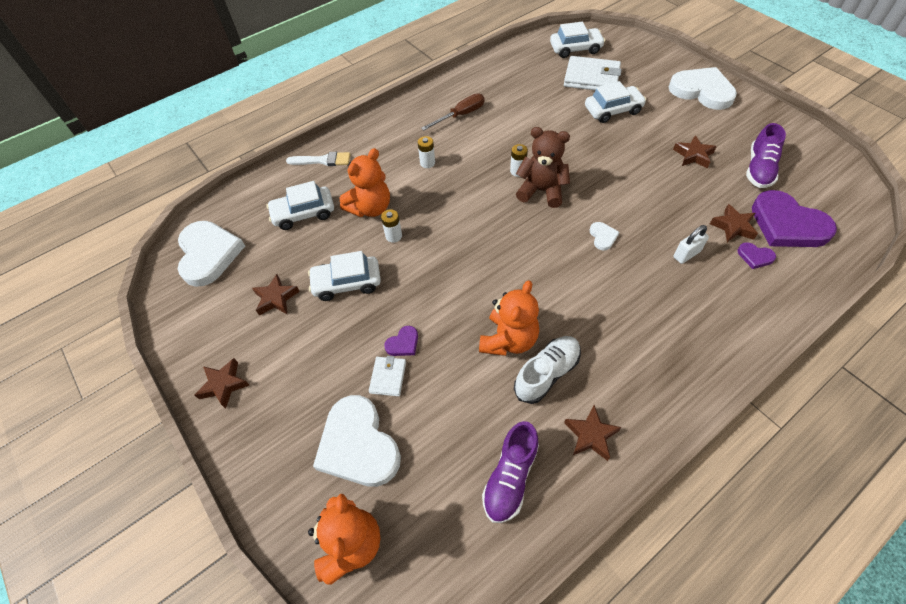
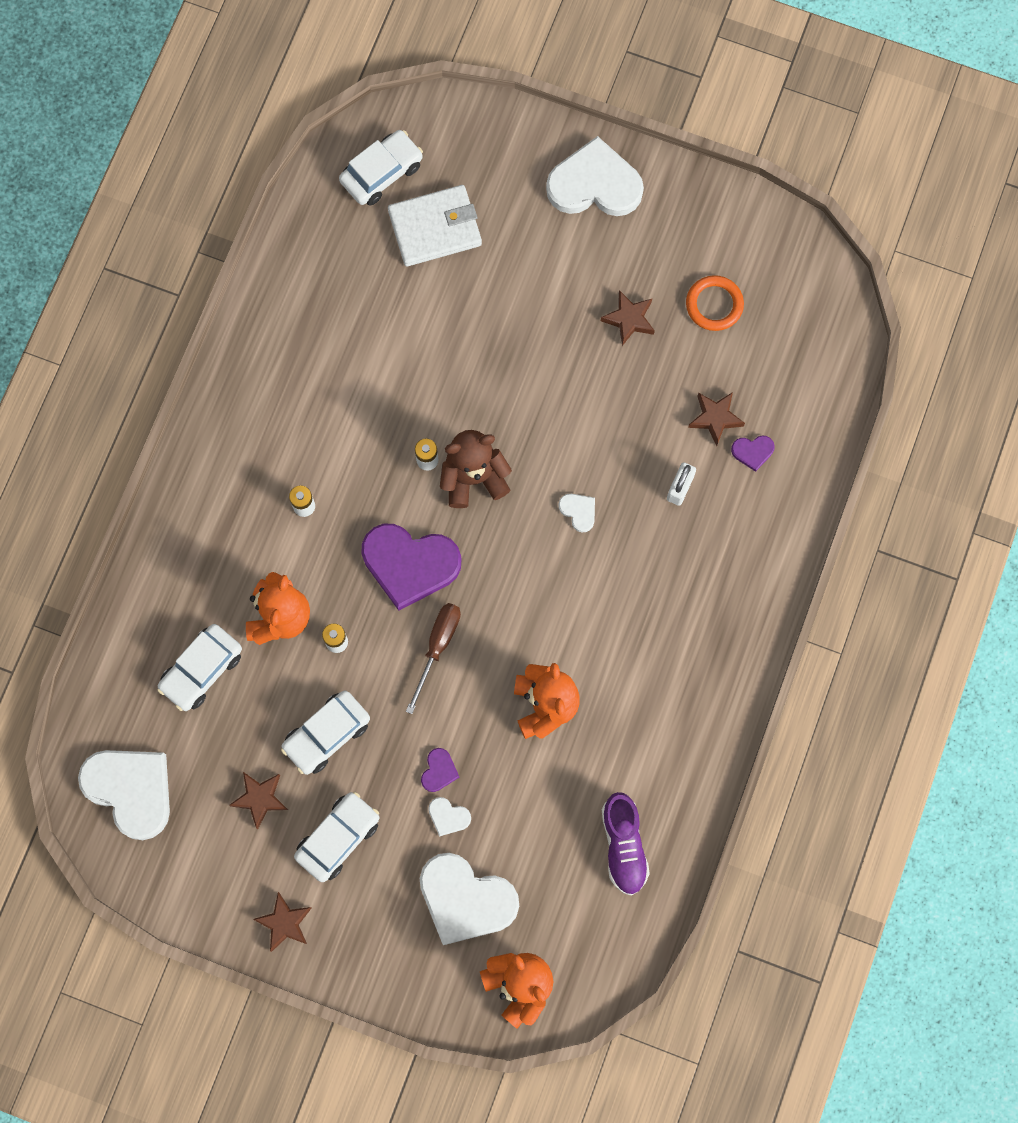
camera: 35 degrees left, 20 degrees up
(322, 160) = (161, 575): white brush -> none
(388, 377) = (448, 817): white wallet -> white heart
(460, 115) = (295, 396): brown screwdriver -> brown screwdriver (437, 647)
(547, 373) = (603, 721): white shoe -> none
(591, 435) = (675, 762): brown star -> none
(613, 110) = (494, 283): white car -> white car (338, 838)
(759, 169) = (714, 305): purple shoe -> orange ring
(787, 224) = (772, 383): purple heart -> purple heart (410, 564)

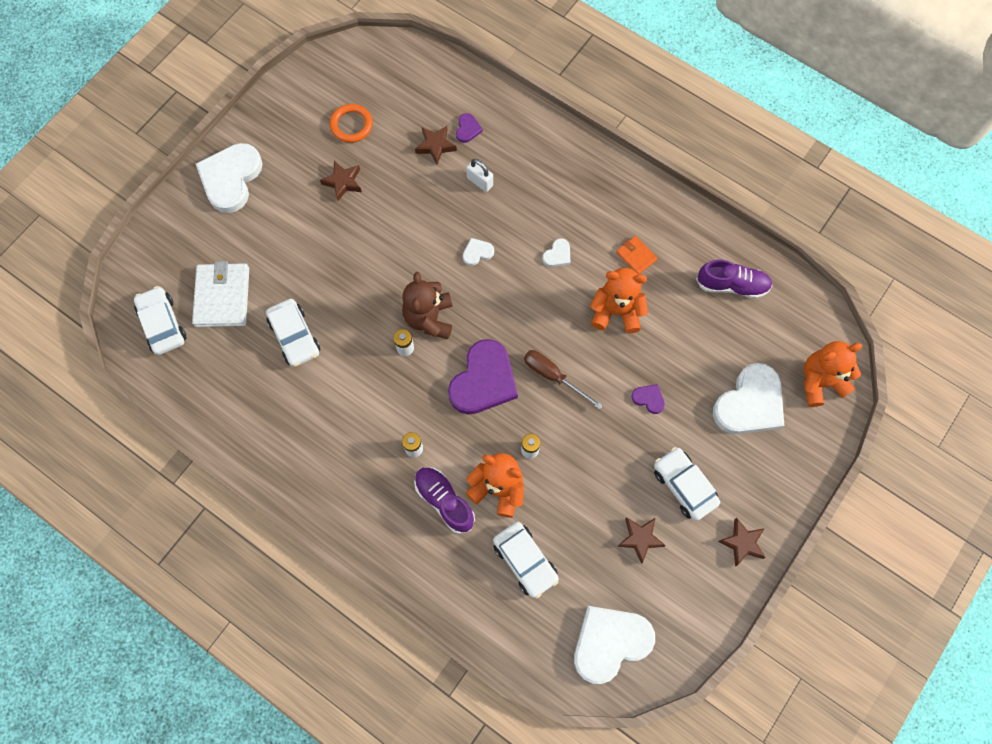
camera: 75 degrees left, 5 degrees down
(249, 559) = (444, 501): none -> purple shoe
(327, 734) = (601, 475): white car -> white car (295, 336)
(448, 817) = (685, 400): white heart -> white heart (557, 255)
(630, 712) = (636, 256): none -> orange wallet

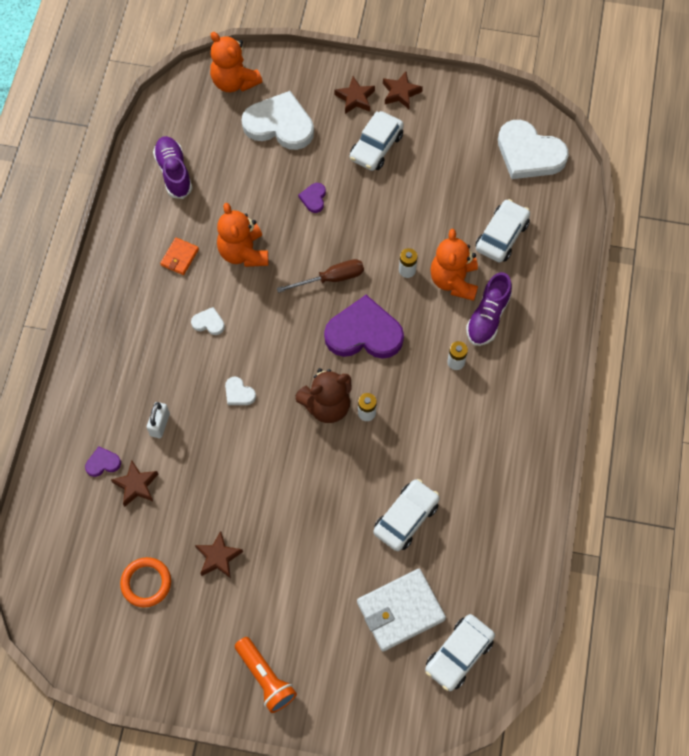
camera: 115 degrees left, 5 degrees down
(231, 178) = (265, 678): white heart -> orange flashlight
(553, 376) = (331, 279): brown screwdriver -> brown screwdriver turned 120 degrees counterclockwise
(640, 539) = (437, 162): brown star -> brown star (355, 98)

